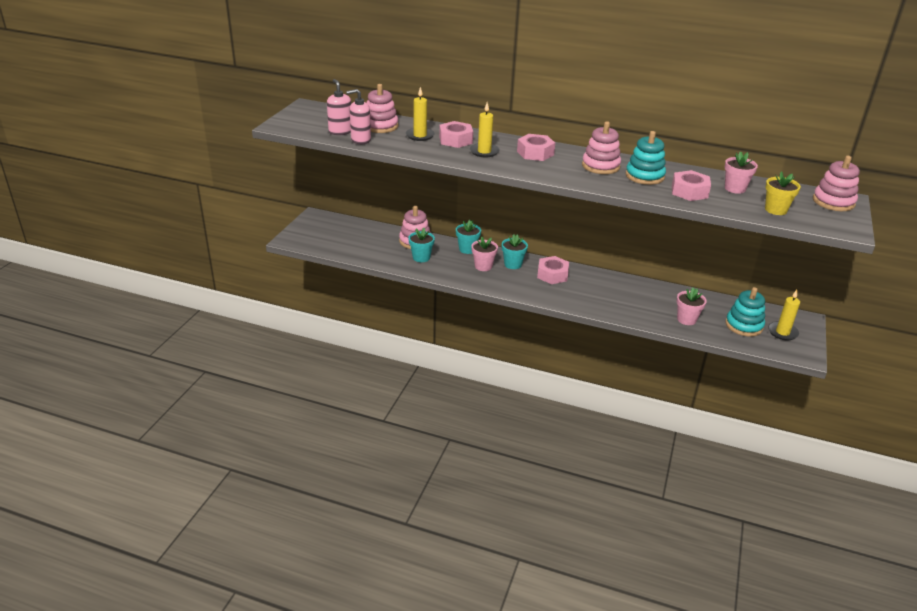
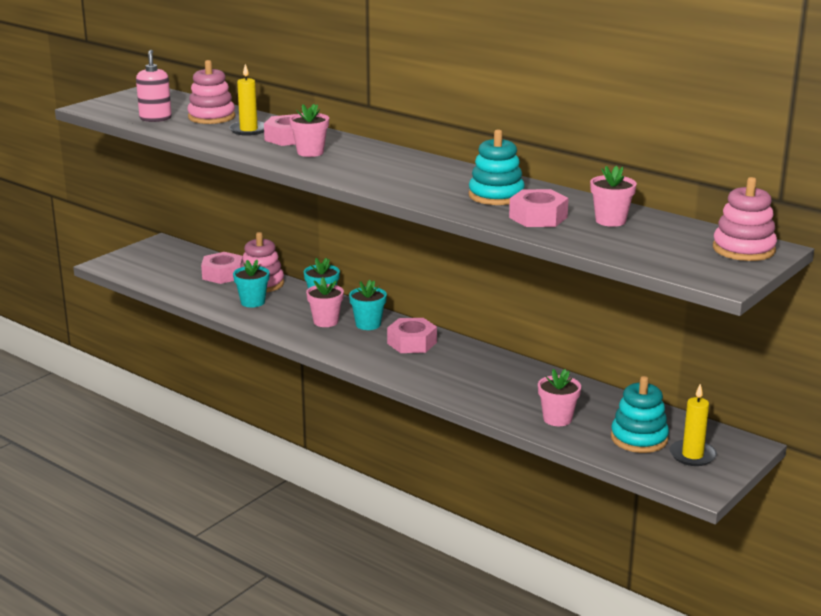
camera: 20 degrees right, 10 degrees down
(360, 140) = (169, 128): pink soap dispenser -> none
(484, 152) = (310, 152): yellow candle -> pink flower pot
(535, 153) = (376, 159): pink nut -> pink nut (223, 274)
(600, 166) = (448, 180): pink stacking toy -> none
(776, 210) = (640, 248): yellow flower pot -> none

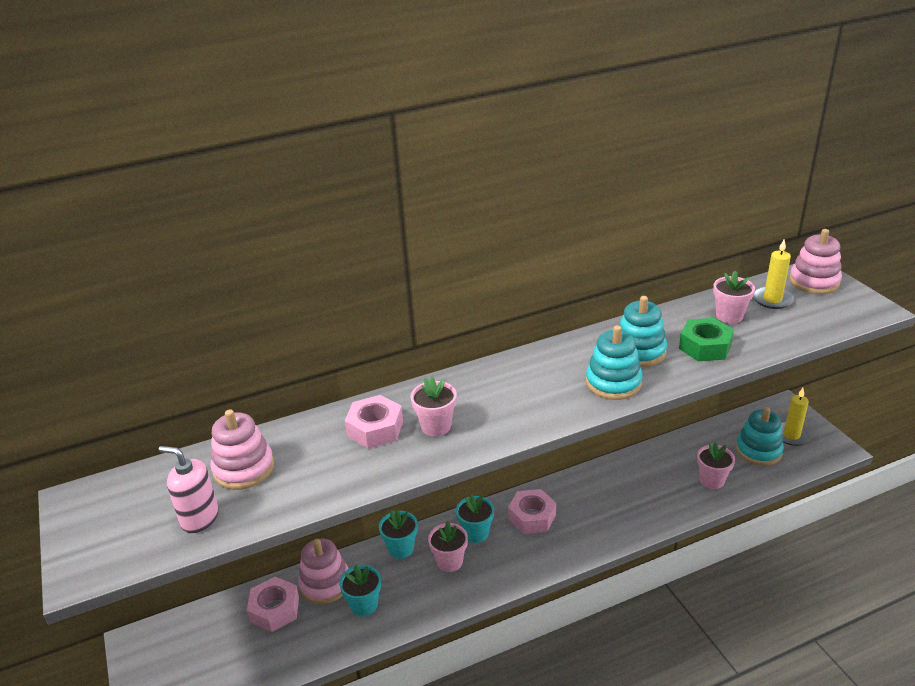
camera: 60 degrees left, 10 degrees up
(248, 130) = (321, 451): yellow candle -> yellow candle (772, 299)
(434, 193) = (613, 383): none -> turquoise stacking toy
(538, 217) = (705, 347): pink nut -> green nut

